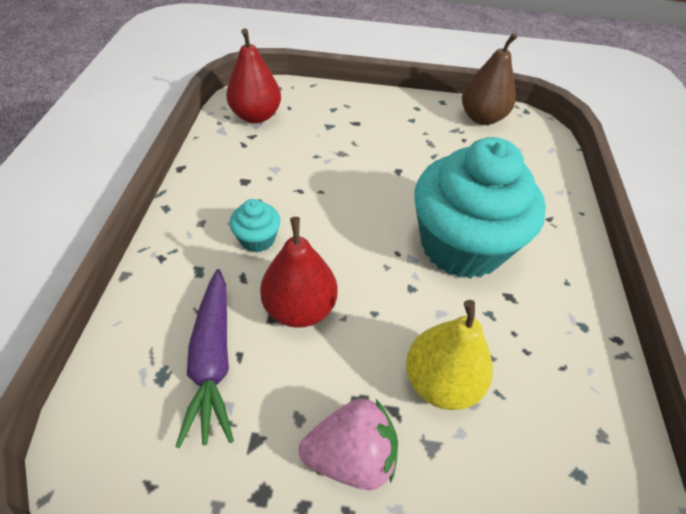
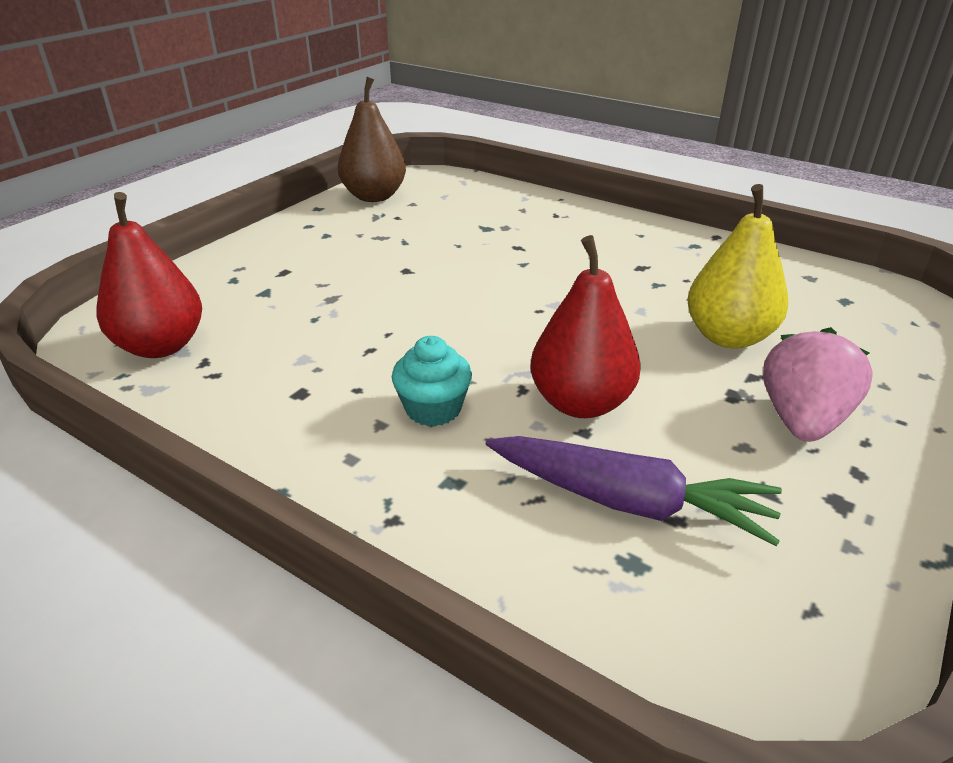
camera: 60 degrees left, 15 degrees down
(461, 245) = (557, 269): turquoise cupcake -> none

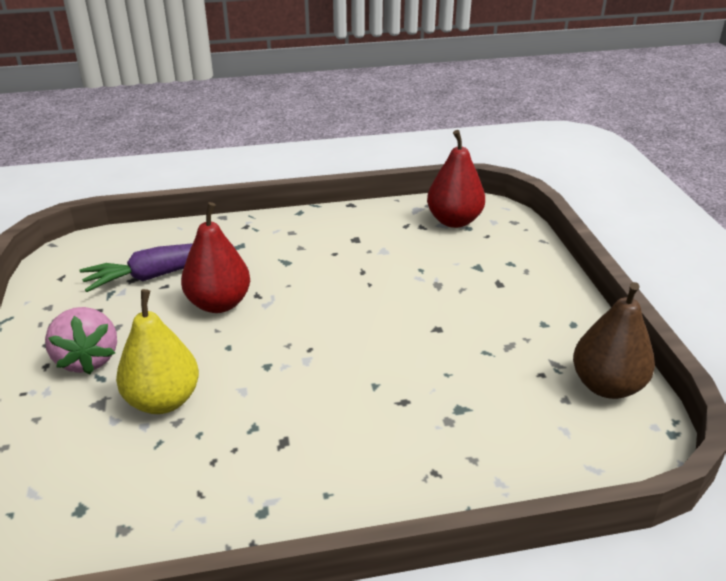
camera: 135 degrees right, 0 degrees up
(433, 409) = (286, 264): turquoise cupcake -> none

